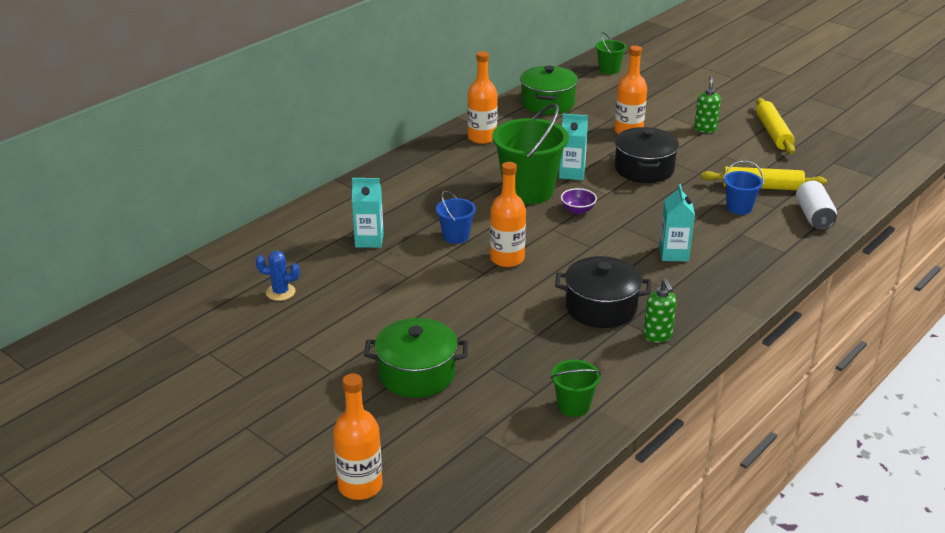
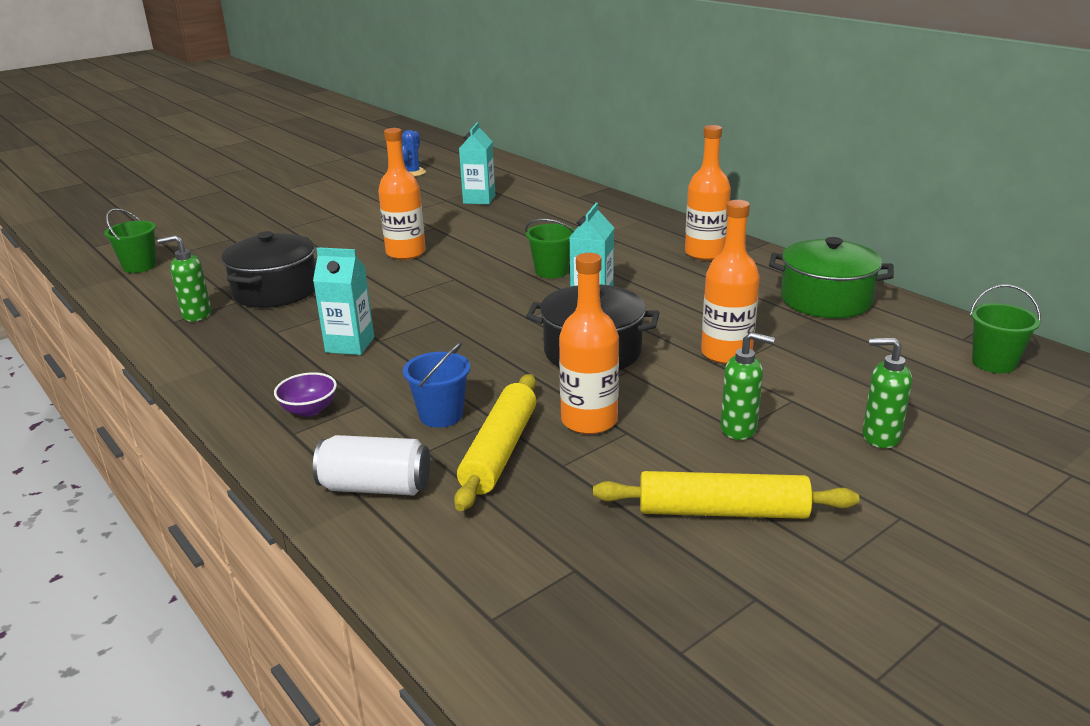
camera: 100 degrees right, 5 degrees down
(360, 486) = (146, 196): orange bottle -> orange bottle (589, 421)
(417, 374) = (252, 213): green pot -> none
(456, 236) = (466, 232): blue bucket -> none
(528, 191) = (551, 271): green bucket -> green bucket, size x0.50
(578, 210) = (491, 296): purple bowl -> purple bowl (309, 410)
(693, 99) = (880, 437): none -> green soap dispenser

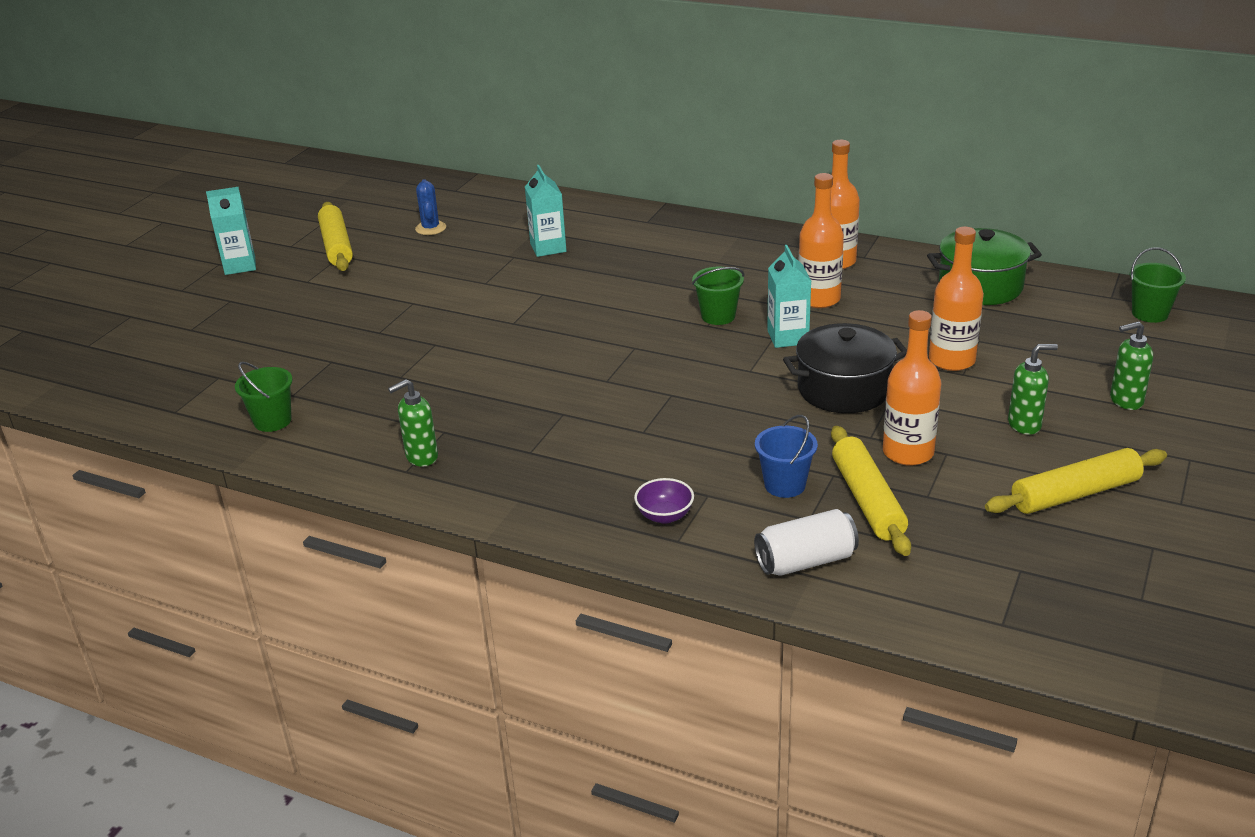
camera: 25 degrees left, 5 degrees up
(275, 291) = (469, 409): black pot -> none
(336, 171) = (337, 245): none -> yellow rolling pin
(350, 345) = (621, 444): turquoise carton -> turquoise carton (240, 266)
(406, 253) = (550, 331): orange bottle -> orange bottle (819, 299)

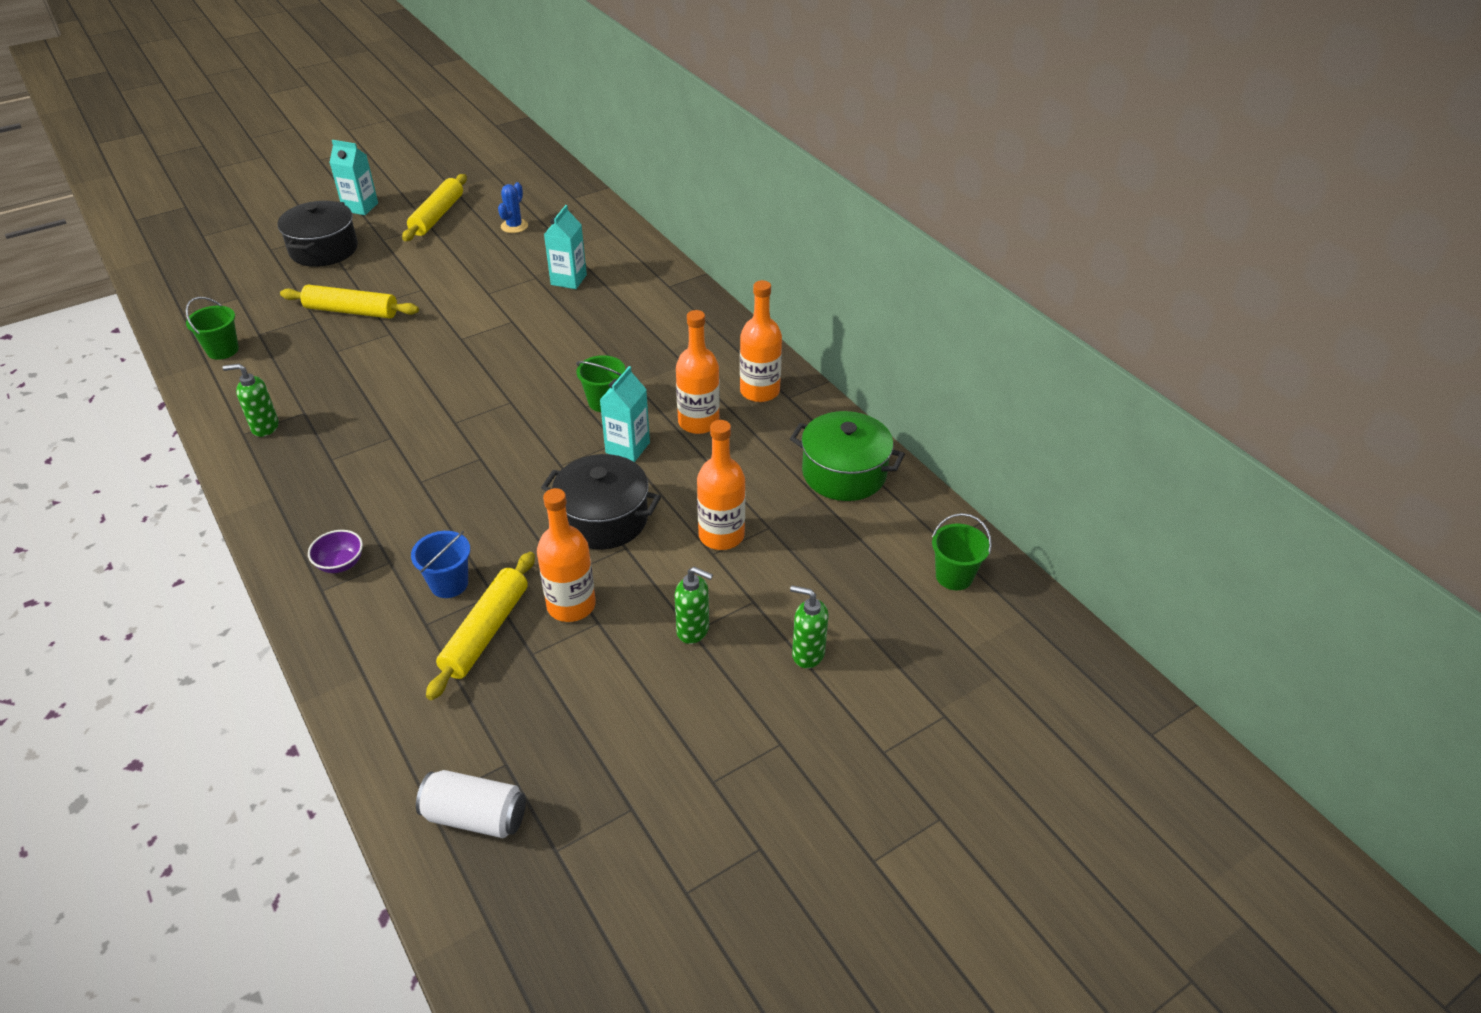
camera: 30 degrees right, 10 degrees up
(254, 309) = (324, 249): none -> black pot
(805, 561) = (375, 660): white can -> white can (475, 816)
(1075, 494) = (642, 720): yellow rolling pin -> yellow rolling pin (351, 311)

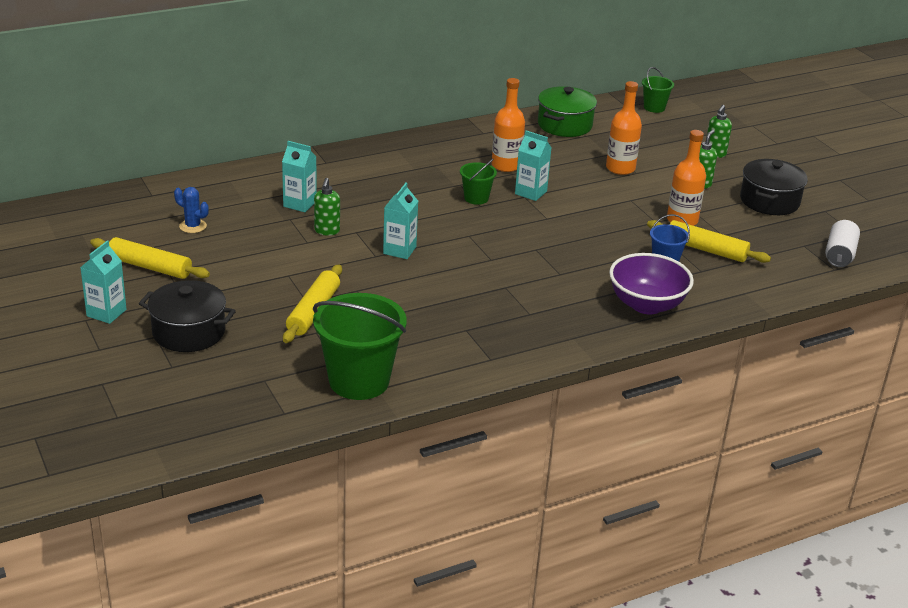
camera: 85 degrees left, 10 degrees down
(222, 350) = (359, 381): green bucket -> green bucket, size x2.01
(265, 427) = (483, 348): green soap dispenser -> green soap dispenser (327, 231)
(340, 564) = (646, 305): purple bowl -> purple bowl, size x2.14
(473, 354) = (399, 250): none -> turquoise carton
(603, 519) = (604, 205): black pot -> black pot (769, 201)
(759, 391) = (474, 141): orange bottle -> none

